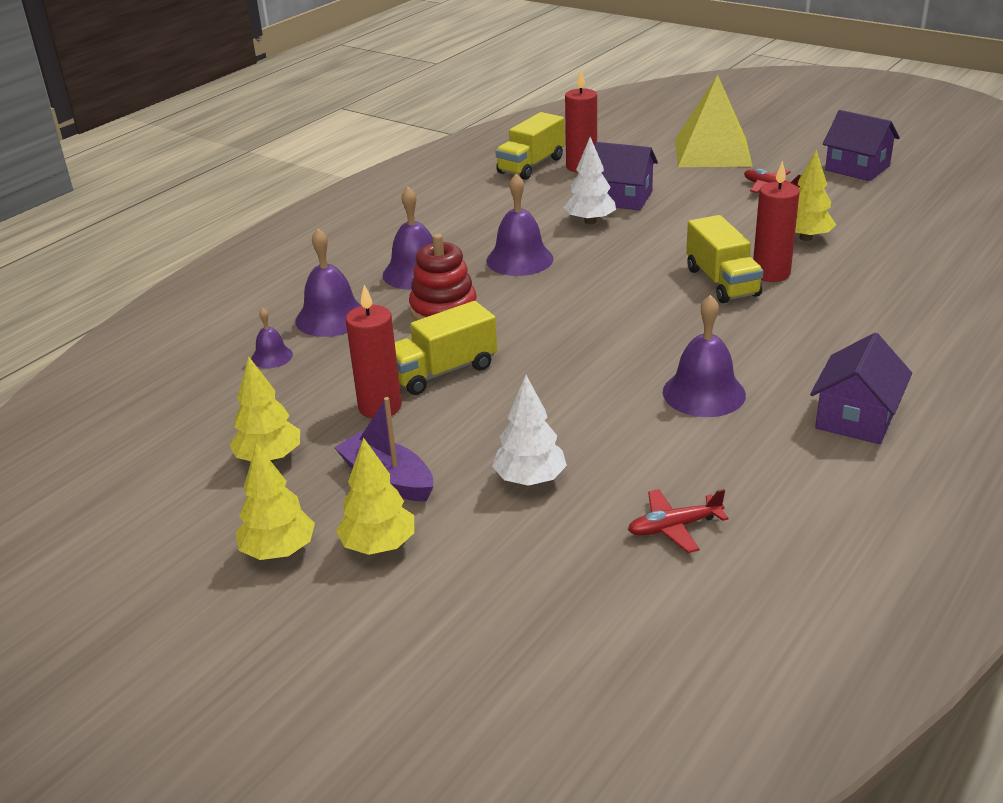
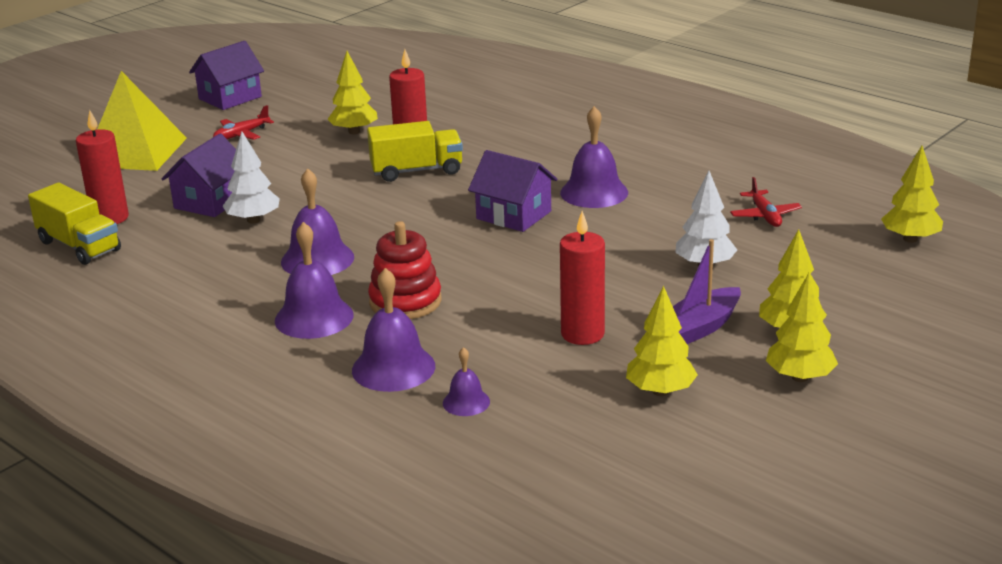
camera: 85 degrees left, 5 degrees down
(442, 371) = (528, 302): yellow truck -> none
(630, 669) = (910, 239): none -> yellow tree
(856, 418) = (639, 146): purple house -> purple house (513, 215)

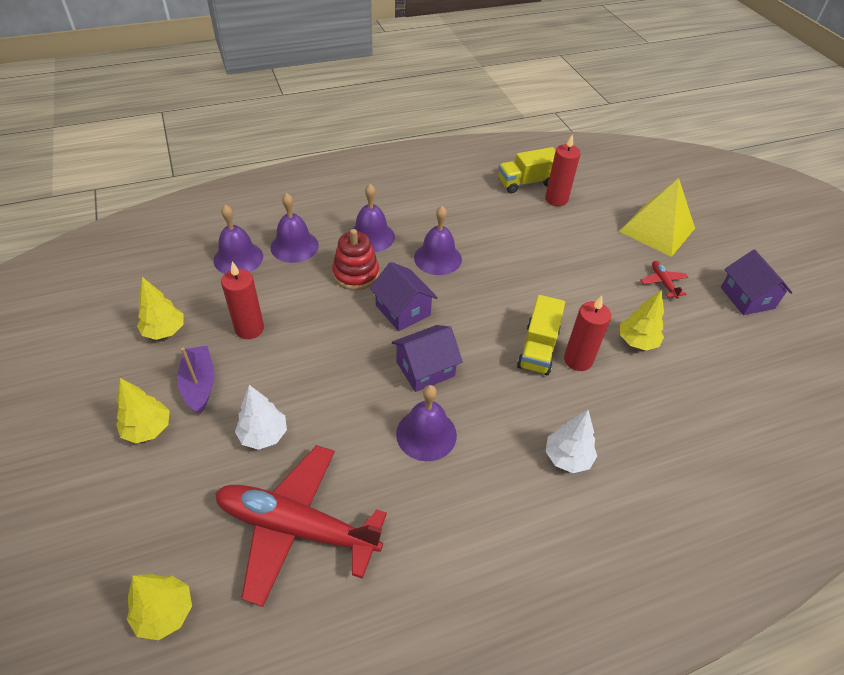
camera: 115 degrees right, 20 degrees up
(210, 201) = (553, 240): purple house -> purple house (403, 310)
(253, 220) = (512, 249): white tree -> white tree (567, 457)
(466, 402) = (238, 258): purple bell -> purple bell, size x1.83
(765, 216) = (296, 527): red plane -> red plane, size x2.42
(799, 377) = (105, 399): yellow tree -> none

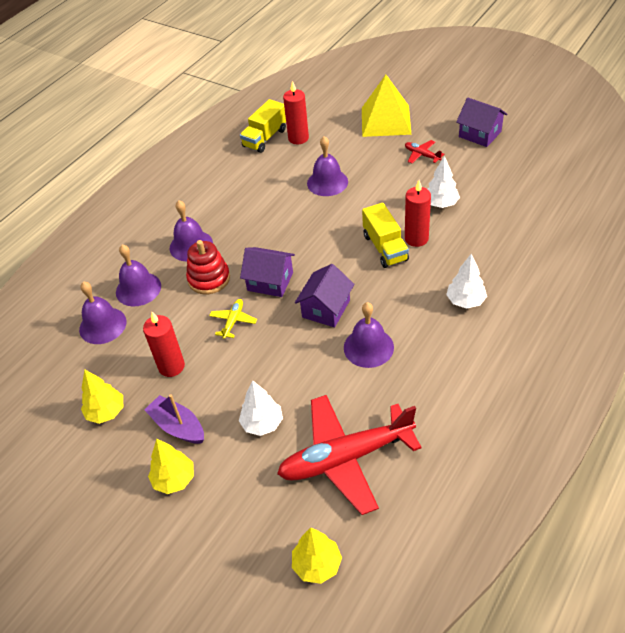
camera: 30 degrees left, 0 degrees up
(336, 324) = (233, 321): none -> yellow plane
(438, 258) = (257, 230): purple bell -> purple bell (327, 182)
(637, 342) = (441, 204): yellow tree -> white tree

